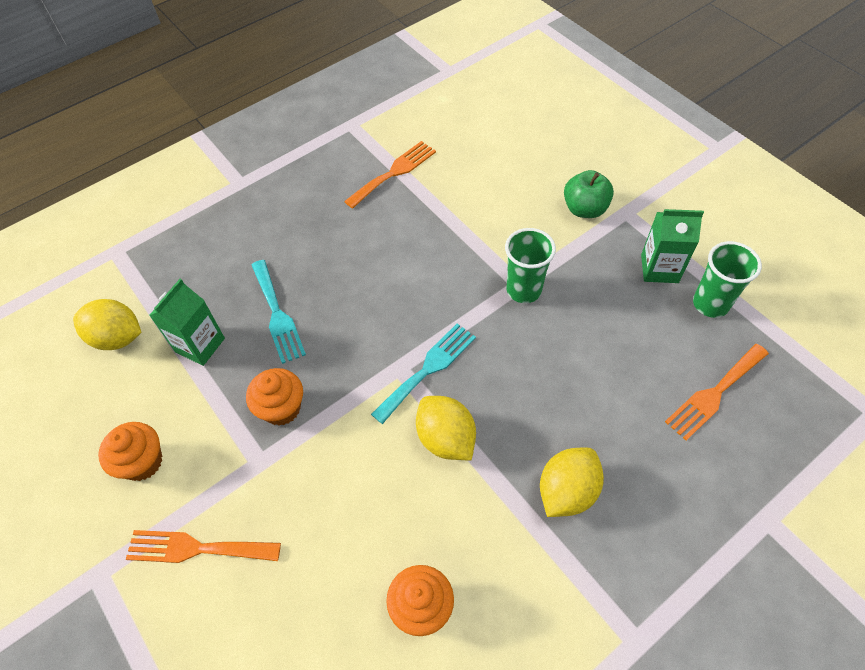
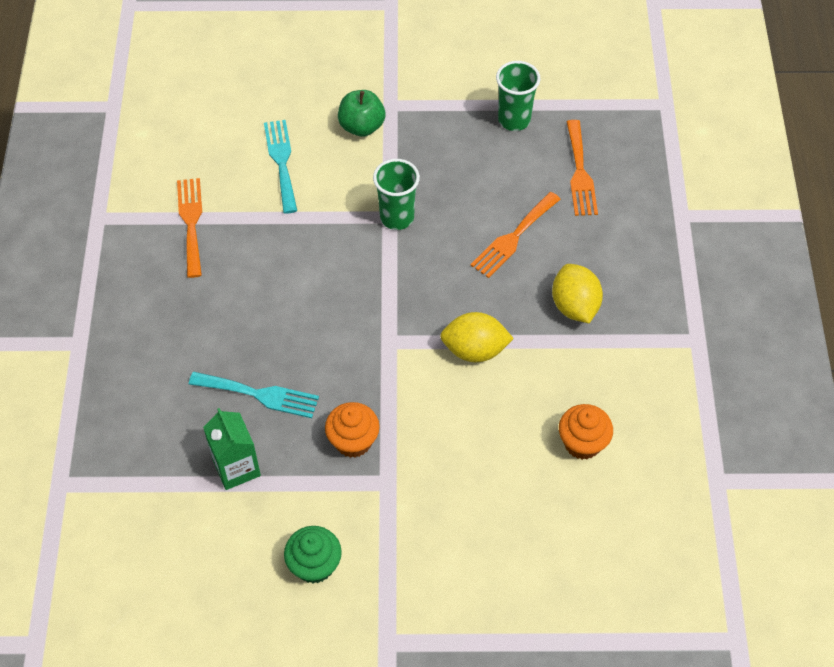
camera: 55 degrees left, 0 degrees up
(117, 338) = (167, 528): yellow lemon -> none
(142, 462) = (314, 565): orange cupcake -> green cupcake
(196, 548) = (423, 562): orange fork -> orange fork (513, 237)
(428, 369) = (408, 324): turquoise fork -> turquoise fork (281, 161)
(659, 268) = (458, 124): green carton -> none

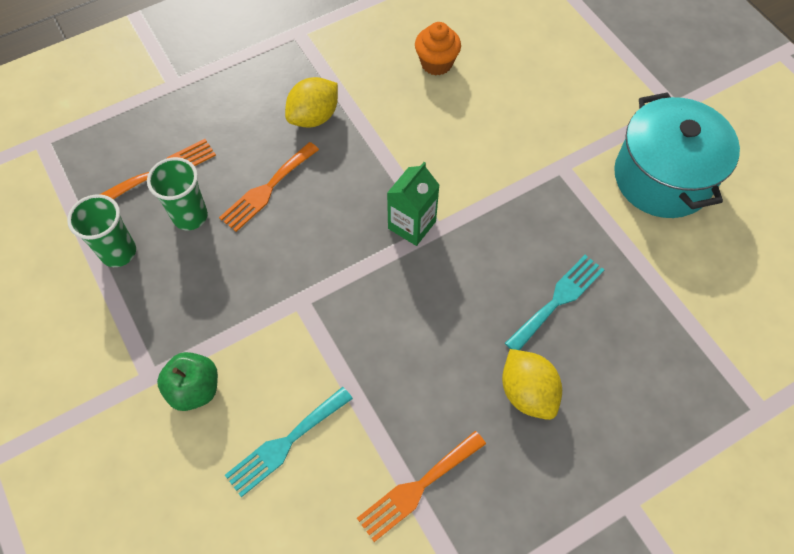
camera: 120 degrees left, 5 degrees up
(236, 467) = (634, 277): green carton -> green carton (412, 225)
(259, 395) = (558, 300): turquoise fork -> turquoise fork turned 60 degrees clockwise
(314, 565) = (662, 178): green cupcake -> turquoise pot
(353, 441) = (546, 206): orange cupcake -> none
(397, 217) = (297, 293): green cup -> green cup (190, 216)
(475, 350) = (402, 164): yellow lemon -> yellow lemon (527, 392)
(513, 237) = (267, 189): orange fork -> orange fork turned 120 degrees clockwise

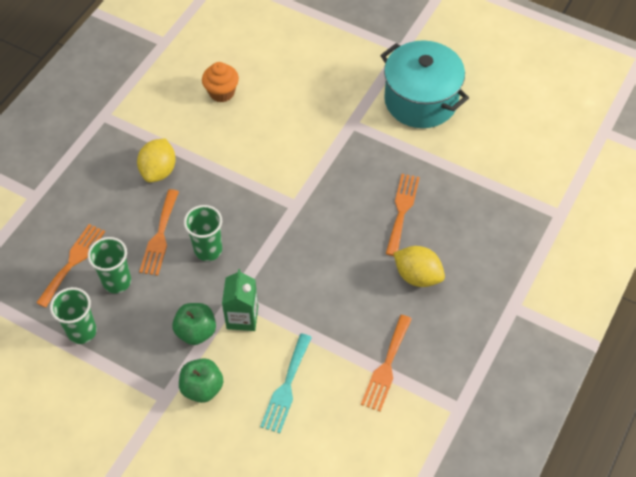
camera: 30 degrees left, 5 degrees down
(232, 318) = (196, 331): none -> green apple
(307, 231) = (208, 250): none -> green cup
(412, 225) = (277, 210): green carton -> green carton (242, 317)
(558, 300) = (402, 210): turquoise fork -> orange fork

